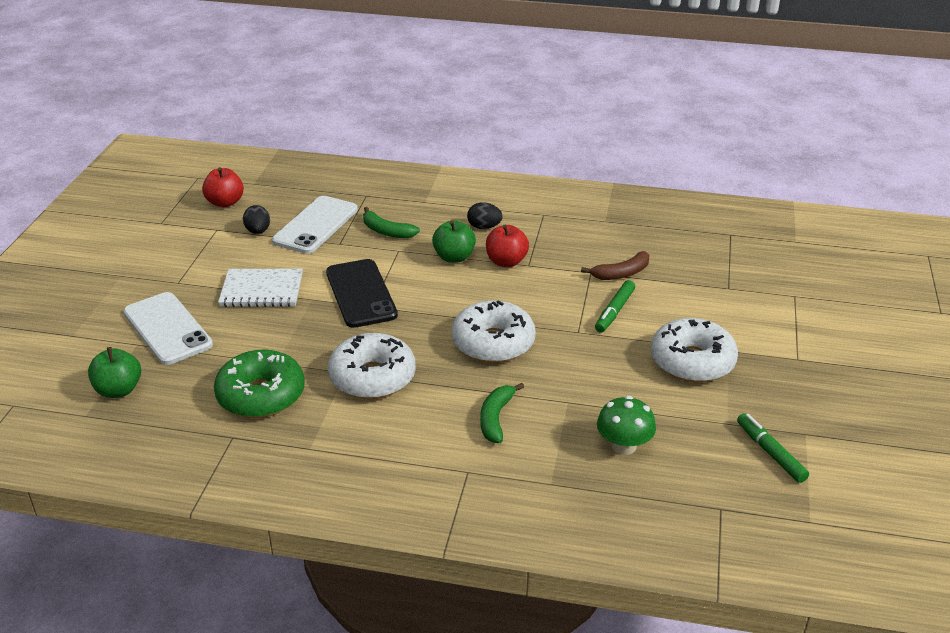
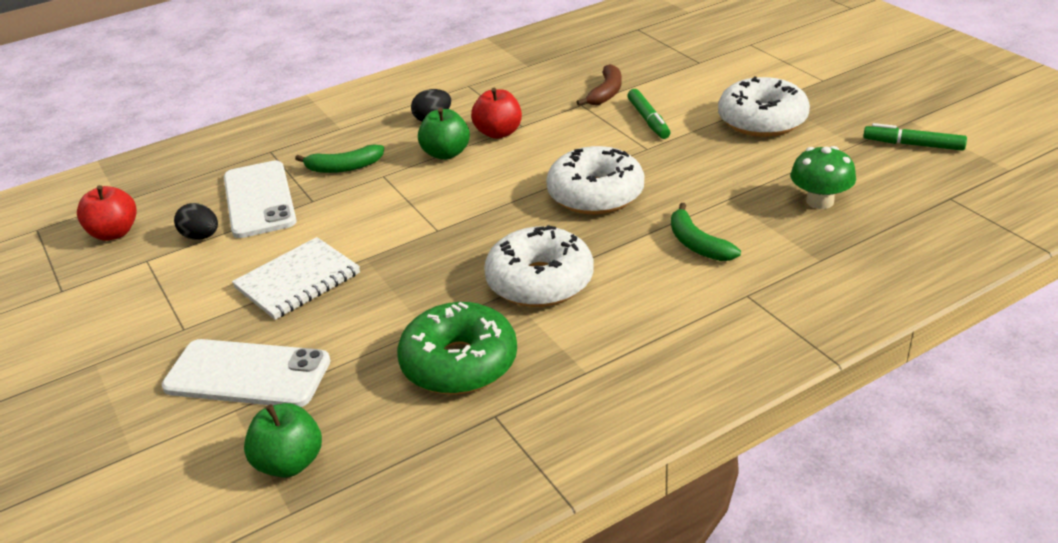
camera: 40 degrees left, 0 degrees up
(361, 294) = (408, 226): black phone -> none

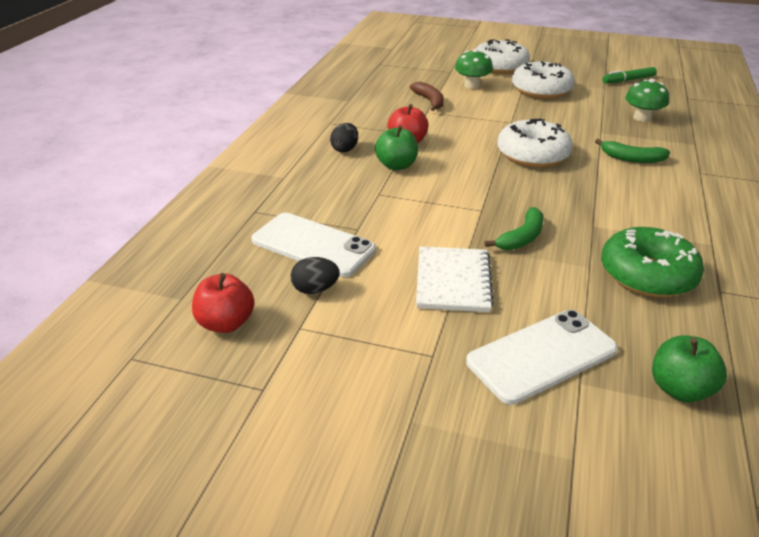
camera: 45 degrees left, 0 degrees up
(343, 167) = (338, 200): green banana -> green banana (521, 237)
(540, 281) = (597, 211): white donut -> white donut (500, 67)
(648, 120) = (483, 108): green marker -> none
(689, 88) = (472, 85): none -> green mushroom

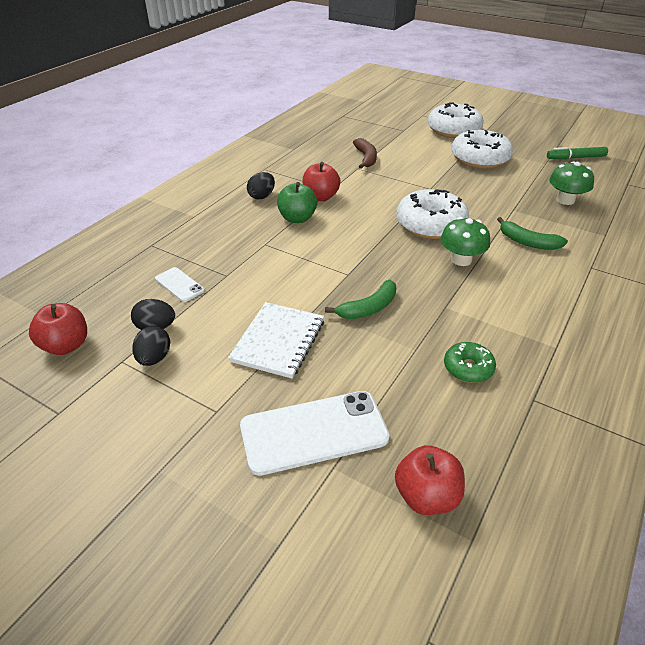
camera: 15 degrees right, 5 degrees up
(313, 245) = (179, 285): white phone -> white phone, size x0.50
(334, 319) = (154, 358): none -> black egg
(472, 85) = (415, 146): green mushroom -> green mushroom (461, 260)
(647, 275) = (468, 368): green donut -> green donut, size x0.53
(680, 389) = (426, 496): green apple -> red apple

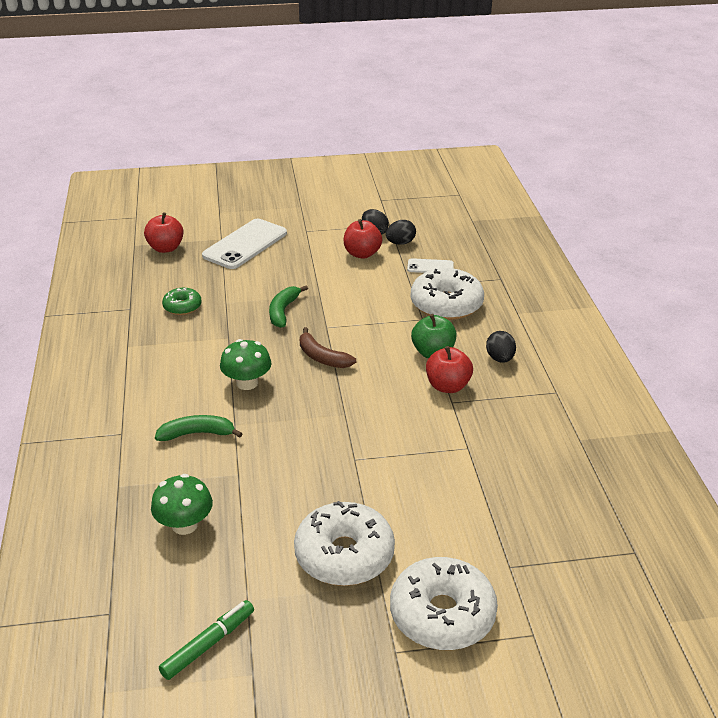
camera: 140 degrees right, 5 degrees down
(66, 345) = (431, 216): red apple -> red apple (362, 254)
(278, 341) = (317, 269): white notebook -> none
(366, 158) = (480, 471): brown banana -> brown banana (322, 357)
(430, 224) = (307, 407): white donut -> white donut (446, 304)

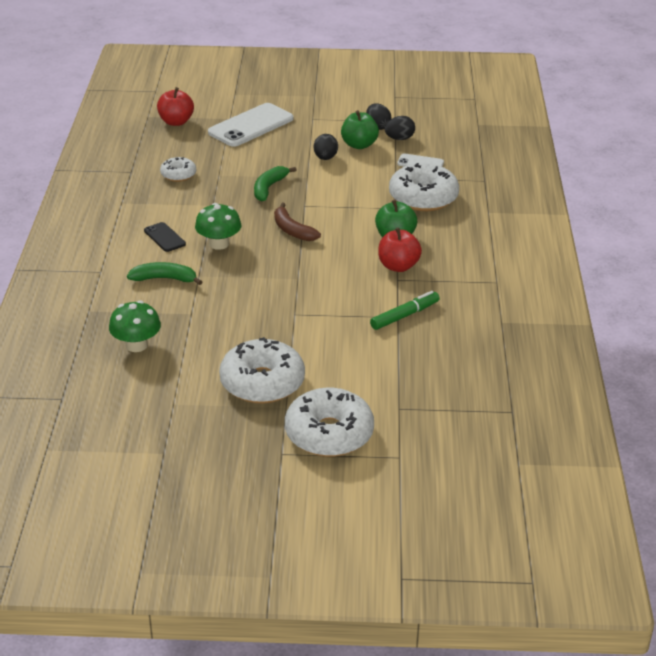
camera: 10 degrees right, 0 degrees up
(182, 307) = (178, 175): green donut -> white donut
(185, 382) = (164, 237): none -> black phone
(208, 644) = (134, 429): green marker -> green marker (404, 315)
(362, 254) = (359, 145): red apple -> green apple
(500, 359) = (455, 249): black egg -> black egg (325, 158)

